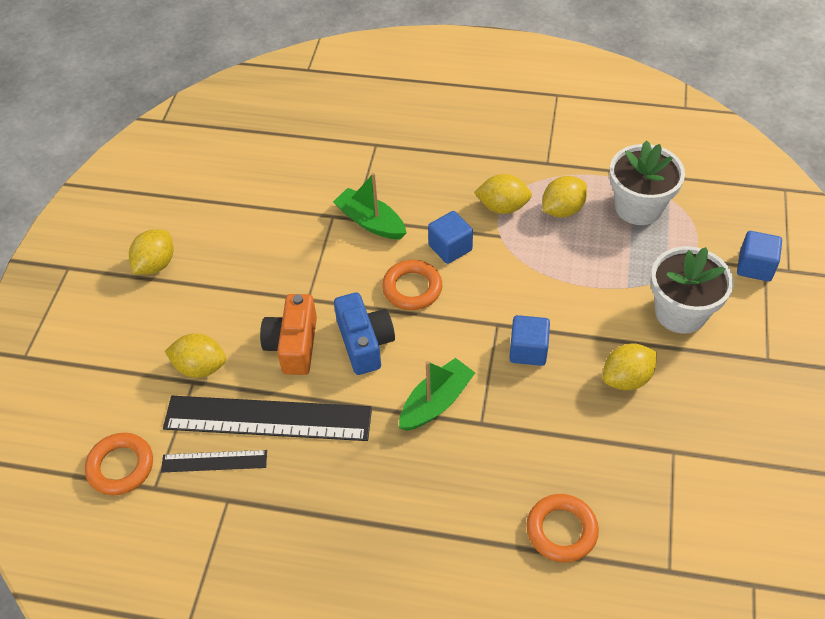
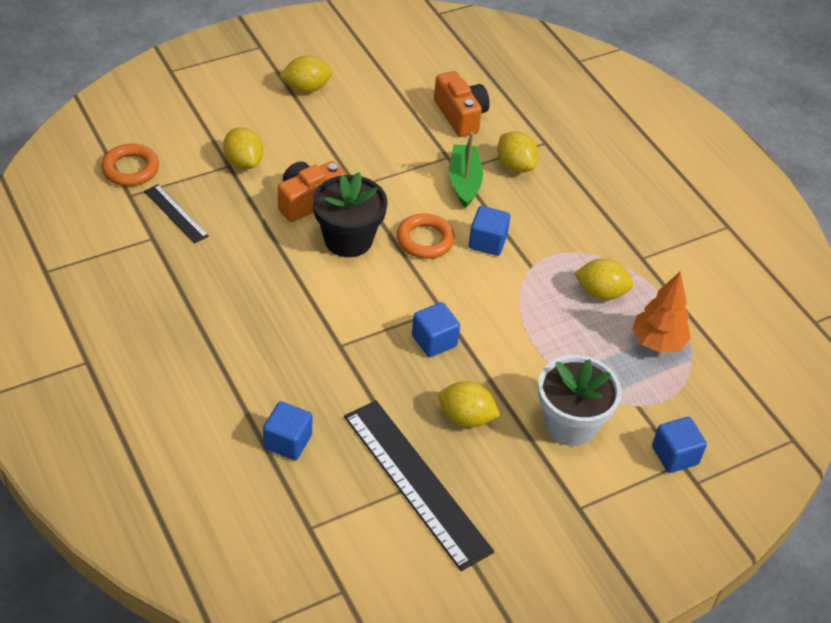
camera: 45 degrees right, 5 degrees down
(268, 418) = (234, 222): black ruler -> black ruler (416, 482)
(294, 178) = (460, 115): none -> orange camera
(365, 343) = (348, 239): blue camera -> black flower pot
(436, 402) = (334, 309): green boat -> none
(502, 207) = (563, 253): yellow lemon -> yellow lemon (515, 166)
(561, 530) = (288, 442): orange ring -> blue cube
(638, 207) = (657, 342): white flower pot -> orange tree

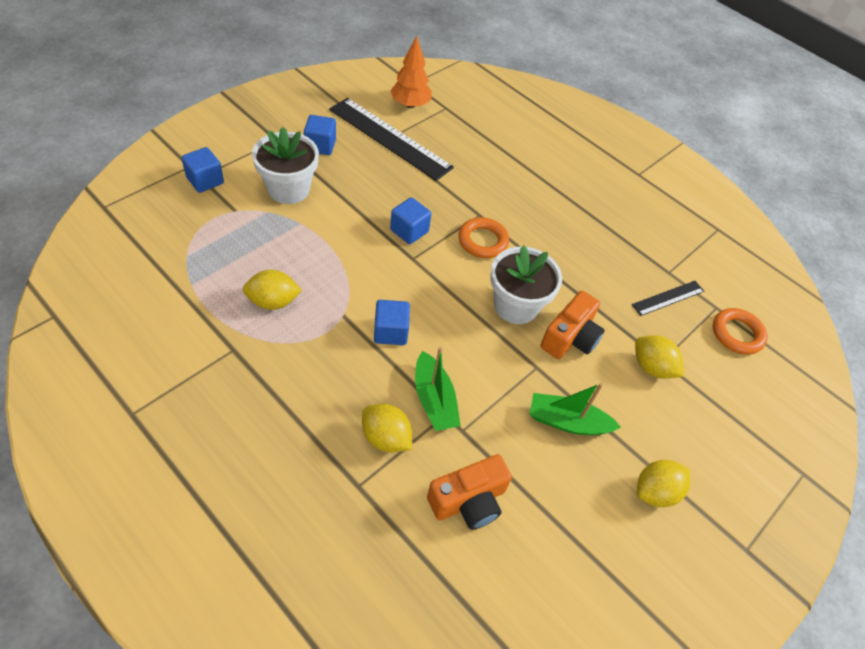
camera: 160 degrees right, 5 degrees up
(176, 213) = (668, 298): black ruler -> black ruler turned 60 degrees counterclockwise
(288, 442) = (482, 148): blue cube -> blue cube (320, 145)
(348, 239) = (516, 306): black flower pot -> white flower pot
(352, 142) = (567, 422): none -> green boat
(425, 240) = (449, 320): orange ring -> orange ring (482, 241)
(460, 115) = (468, 501): orange camera -> orange camera turned 75 degrees counterclockwise
(466, 417) = (368, 181): yellow lemon -> none
(657, 342) = (217, 265): orange tree -> orange tree (410, 105)

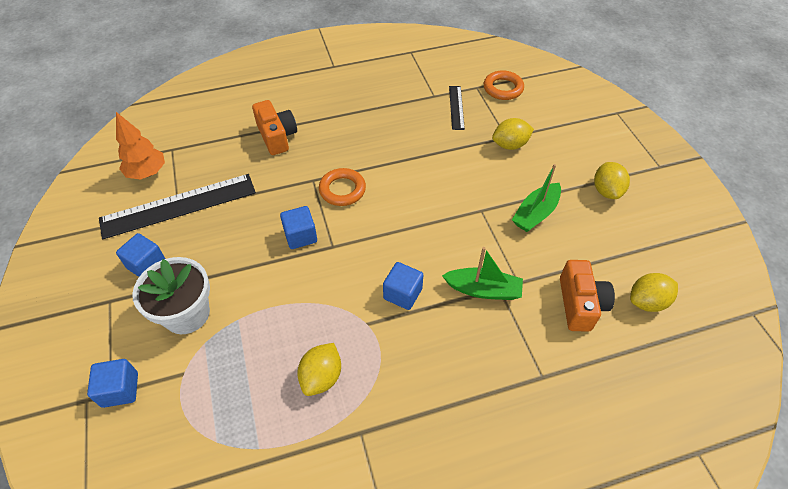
camera: 55 degrees left, 0 degrees up
(385, 438) = (505, 339): yellow lemon -> yellow lemon (647, 302)
(516, 306) = (419, 197): white flower pot -> none
(570, 338) = (464, 178): orange camera -> orange camera (277, 136)

